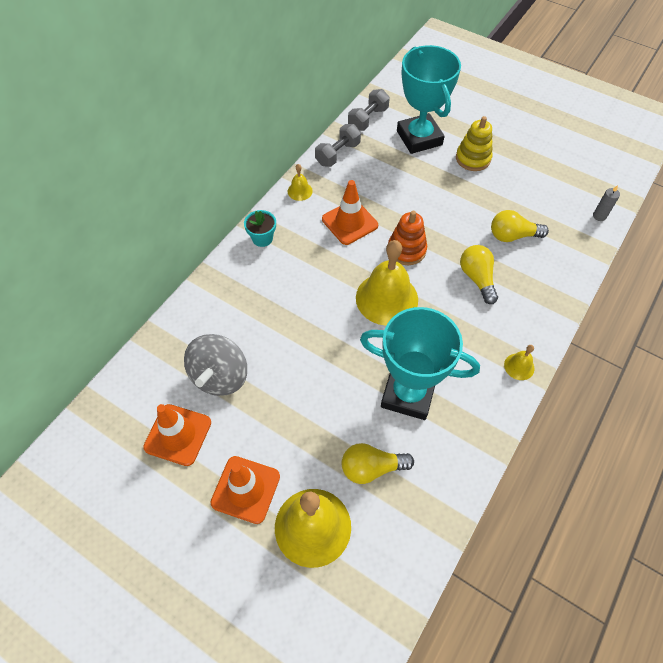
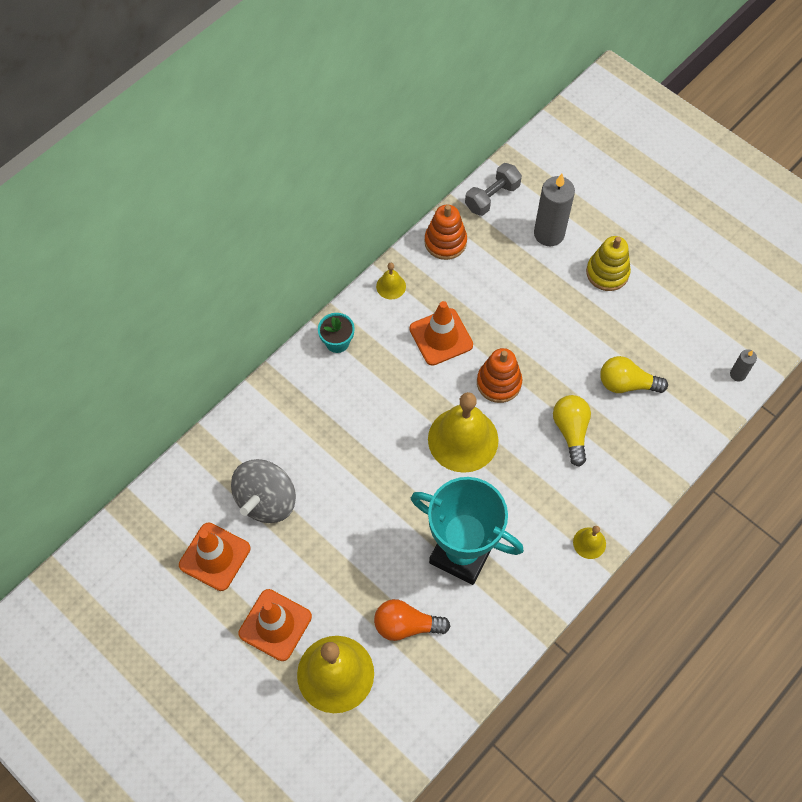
camera: 10 degrees right, 5 degrees up
(338, 154) = (445, 242): grey dumbbell -> orange stacking toy
(371, 468) = (406, 625): yellow light bulb -> orange light bulb
(419, 138) = (549, 234): turquoise trophy -> grey candle

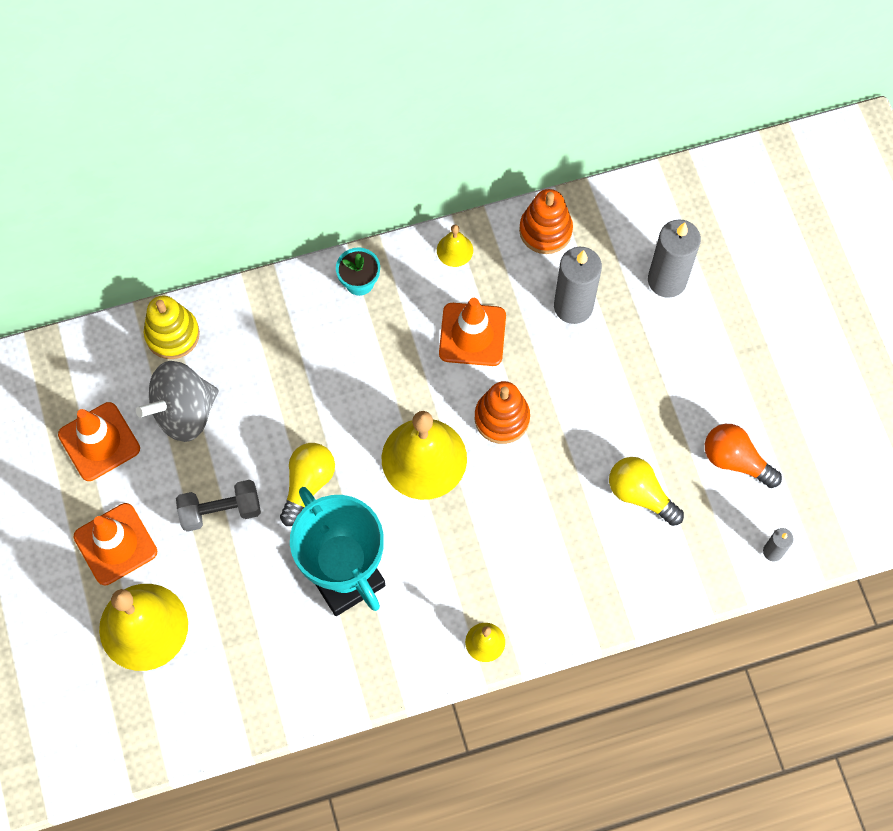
camera: 30 degrees right, 5 degrees up
(406, 625) = (243, 619): orange light bulb -> orange light bulb (735, 460)
(492, 197) = (630, 205): grey dumbbell -> grey dumbbell (221, 511)
(497, 282) = (573, 306): none -> grey candle
(571, 431) = (545, 513): yellow light bulb -> yellow light bulb (308, 484)
(607, 273) = (703, 359): yellow stacking toy -> yellow stacking toy (172, 334)

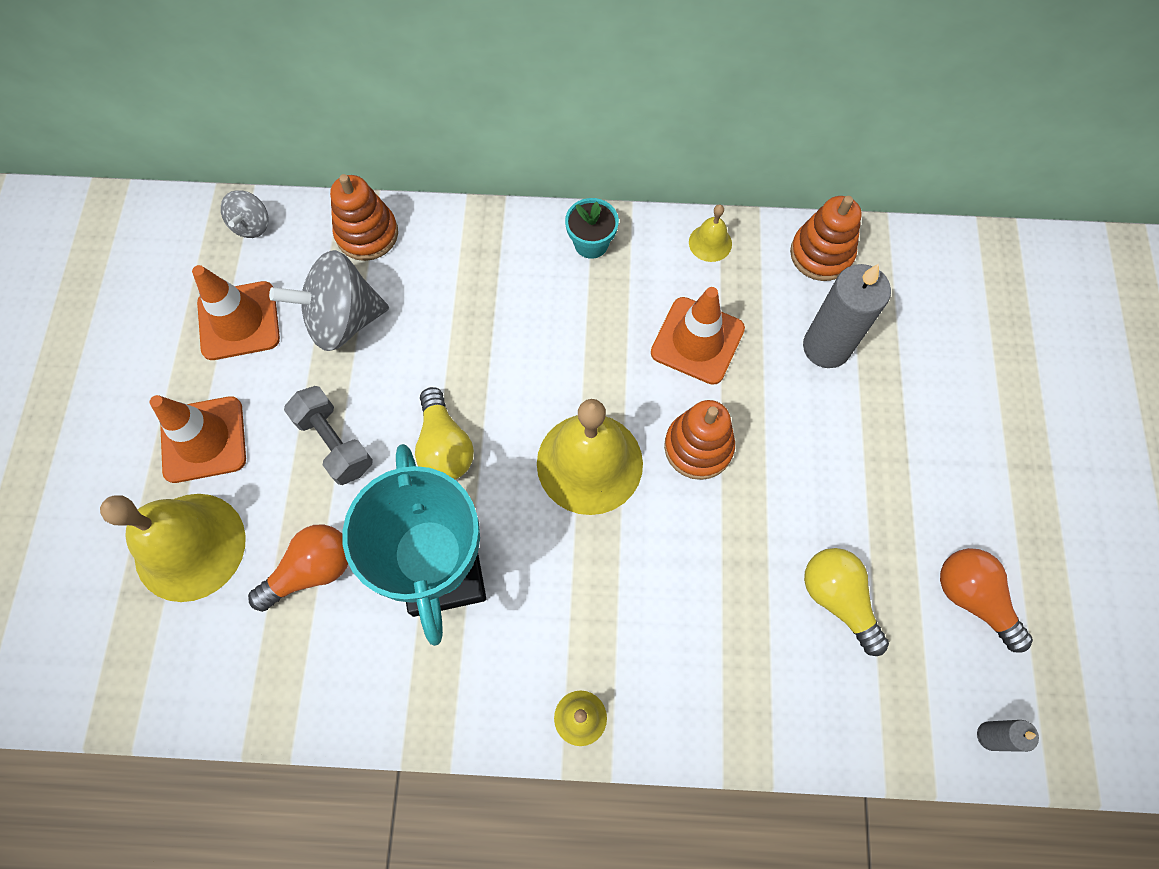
camera: 20 degrees right, 0 degrees up
(72, 359) = (252, 225): none -> grey spinning top
(172, 334) = (367, 234): yellow stacking toy -> orange stacking toy
(221, 511) = (335, 442): grey dumbbell -> grey dumbbell turned 45 degrees clockwise
(245, 611) = (312, 570): none -> orange light bulb
(308, 484) = (444, 446): yellow light bulb -> yellow light bulb turned 120 degrees clockwise
(667, 280) = (948, 353): grey candle -> none

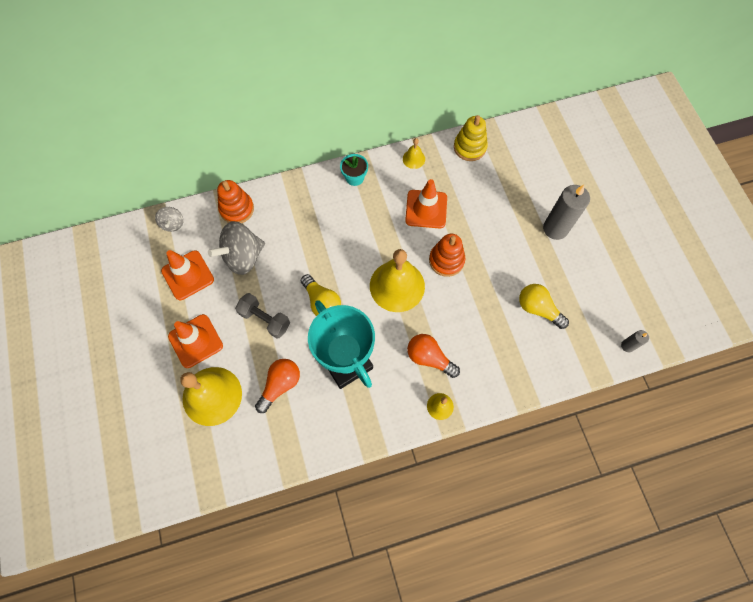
camera: 20 degrees left, 0 degrees up
(821, 254) = (469, 147): orange stacking toy -> yellow stacking toy
(826, 347) = (489, 192): grey candle -> grey candle (555, 228)
(972, 598) = (598, 287): orange light bulb -> orange light bulb (429, 358)

